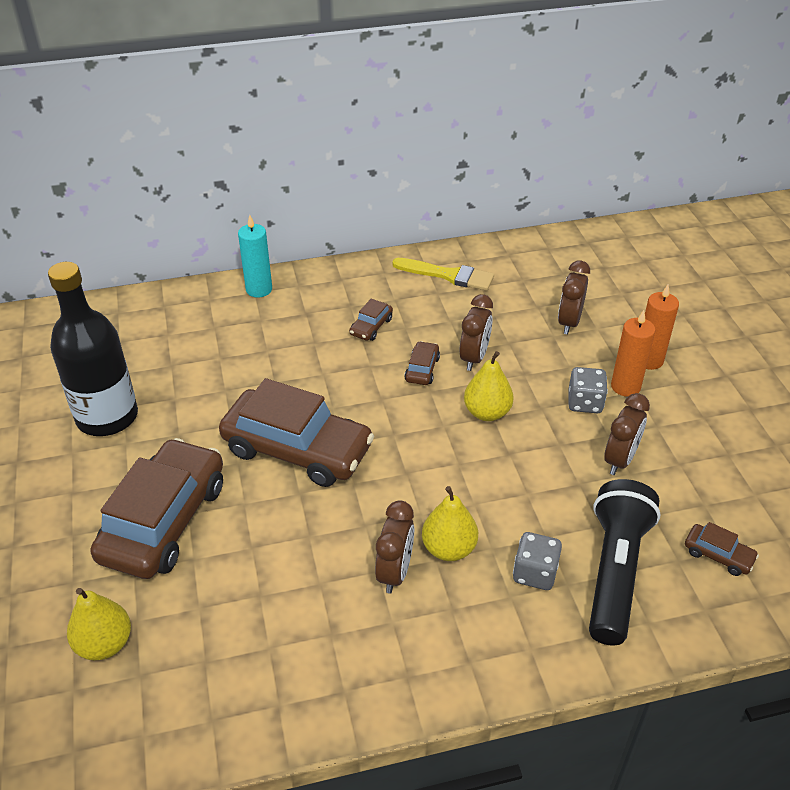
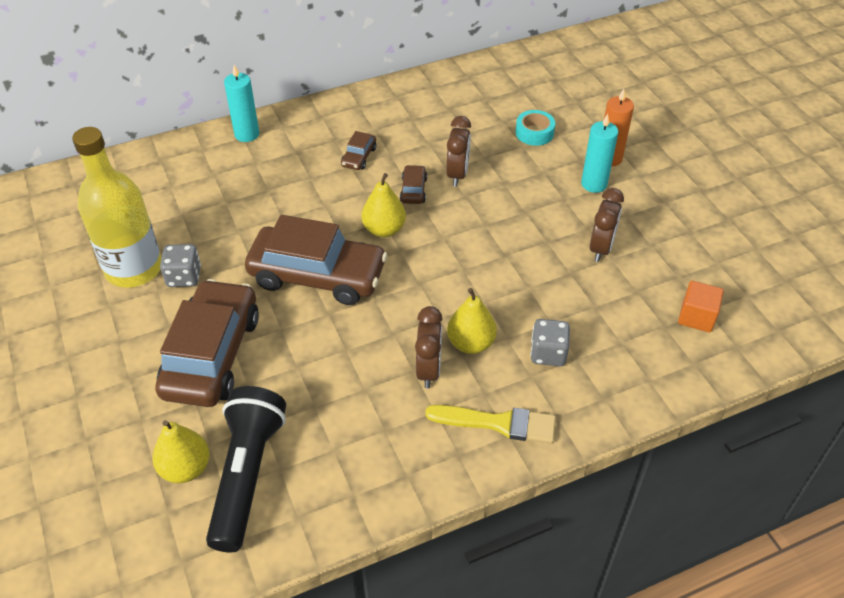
camera: 10 degrees left, 5 degrees up
(107, 417) = (134, 269): black bottle -> yellow bottle
(448, 275) = (418, 102): yellow brush -> yellow brush (498, 423)
(487, 412) = (479, 221): yellow pear -> yellow pear (384, 229)
(569, 322) = (534, 133): brown clock -> turquoise tape
(585, 403) = (562, 202): grey dice -> grey dice (184, 277)
(614, 572) = (614, 343): black flashlight -> black flashlight (247, 475)
(625, 386) = (594, 184): orange candle -> turquoise candle
(718, 555) = (696, 317): brown car -> orange cube

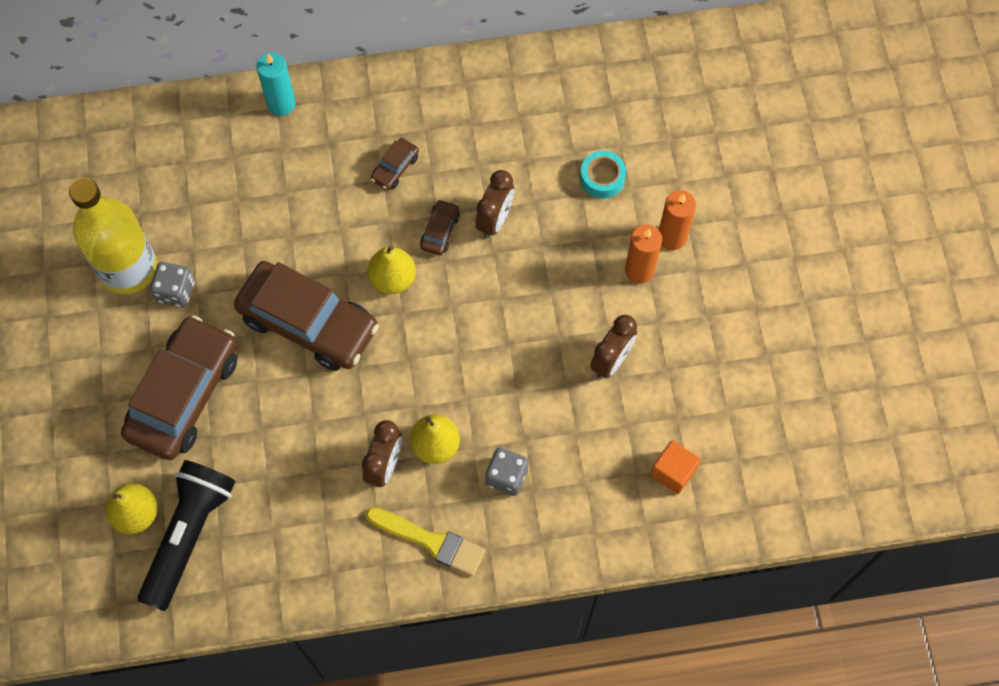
camera: 15 degrees right, 20 degrees up
(594, 184) = (639, 270): turquoise candle -> orange candle

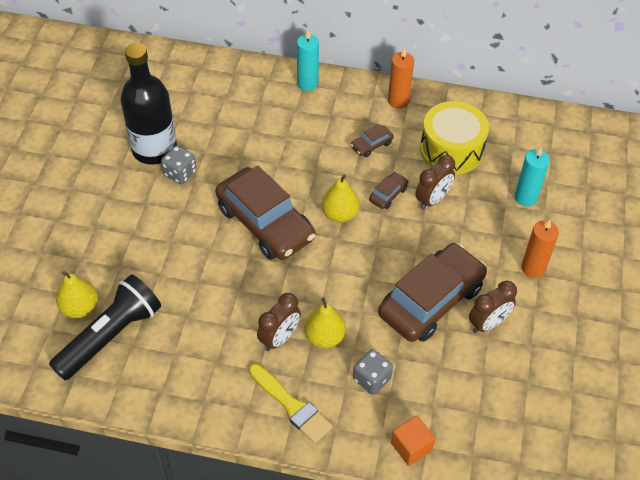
camera: 20 degrees right, 15 degrees down
(128, 268) = (154, 149): yellow bottle -> black bottle
(184, 394) = (153, 240): brown car -> brown car (431, 300)
(494, 141) = (451, 150): none -> yellow drum
(602, 178) = (525, 197): turquoise tape -> turquoise candle
(672, 237) = (567, 253): orange candle -> orange candle (398, 101)
(673, 472) = (510, 423): orange cube -> orange cube (411, 447)

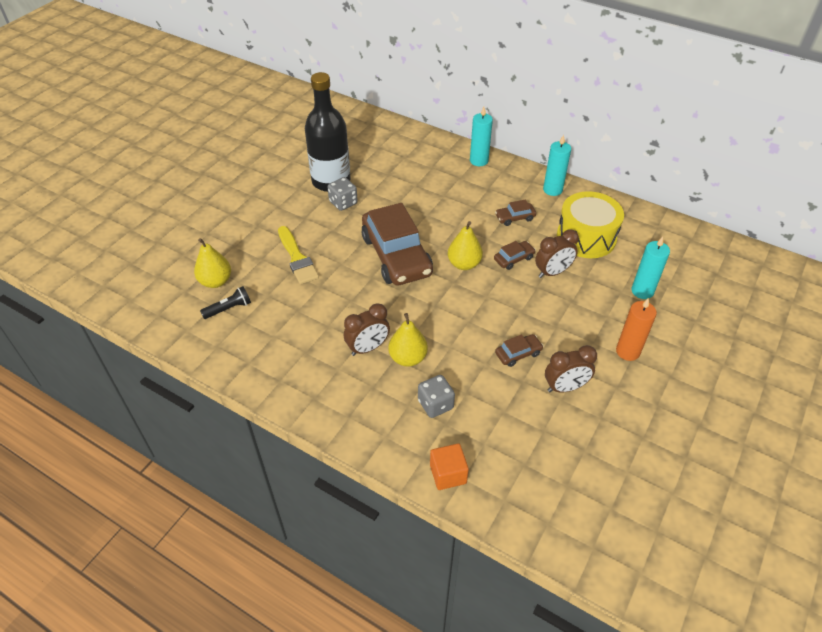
camera: 20 degrees right, 5 degrees down
(110, 336) = (228, 309): black flashlight -> black flashlight, size x0.46
(292, 406) = (354, 406): yellow brush -> yellow brush (297, 258)
(398, 101) = (552, 190): orange candle -> turquoise candle
(431, 300) = (518, 353): brown car -> brown car, size x0.42

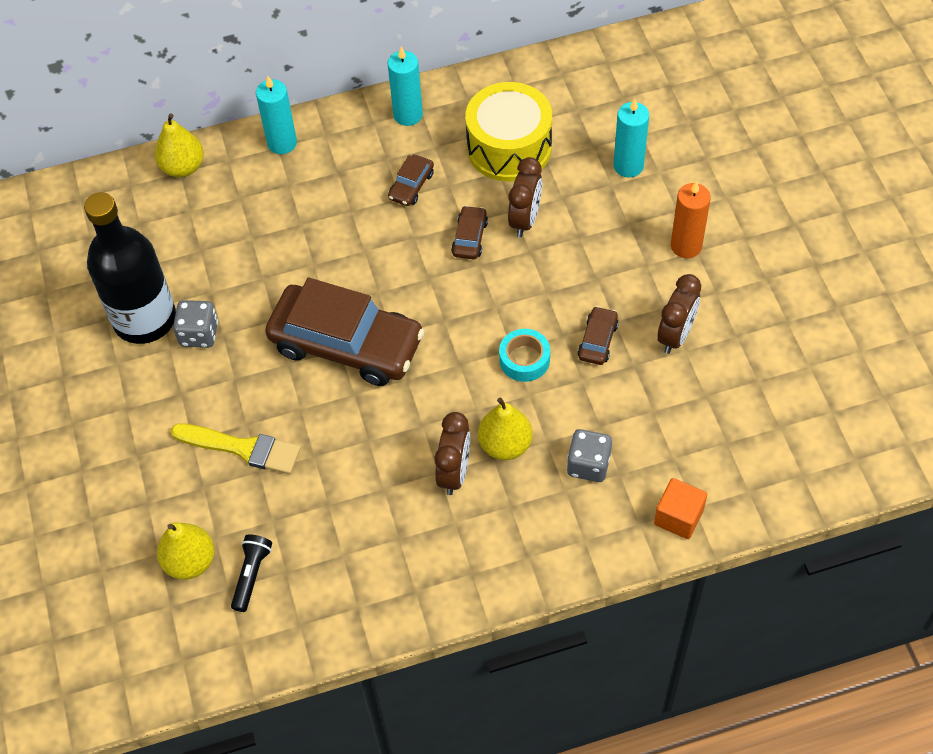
camera: 45 degrees left, 10 degrees up
(464, 264) = (428, 290): yellow pear -> yellow pear (183, 167)
(469, 330) = (524, 359): none -> turquoise tape

